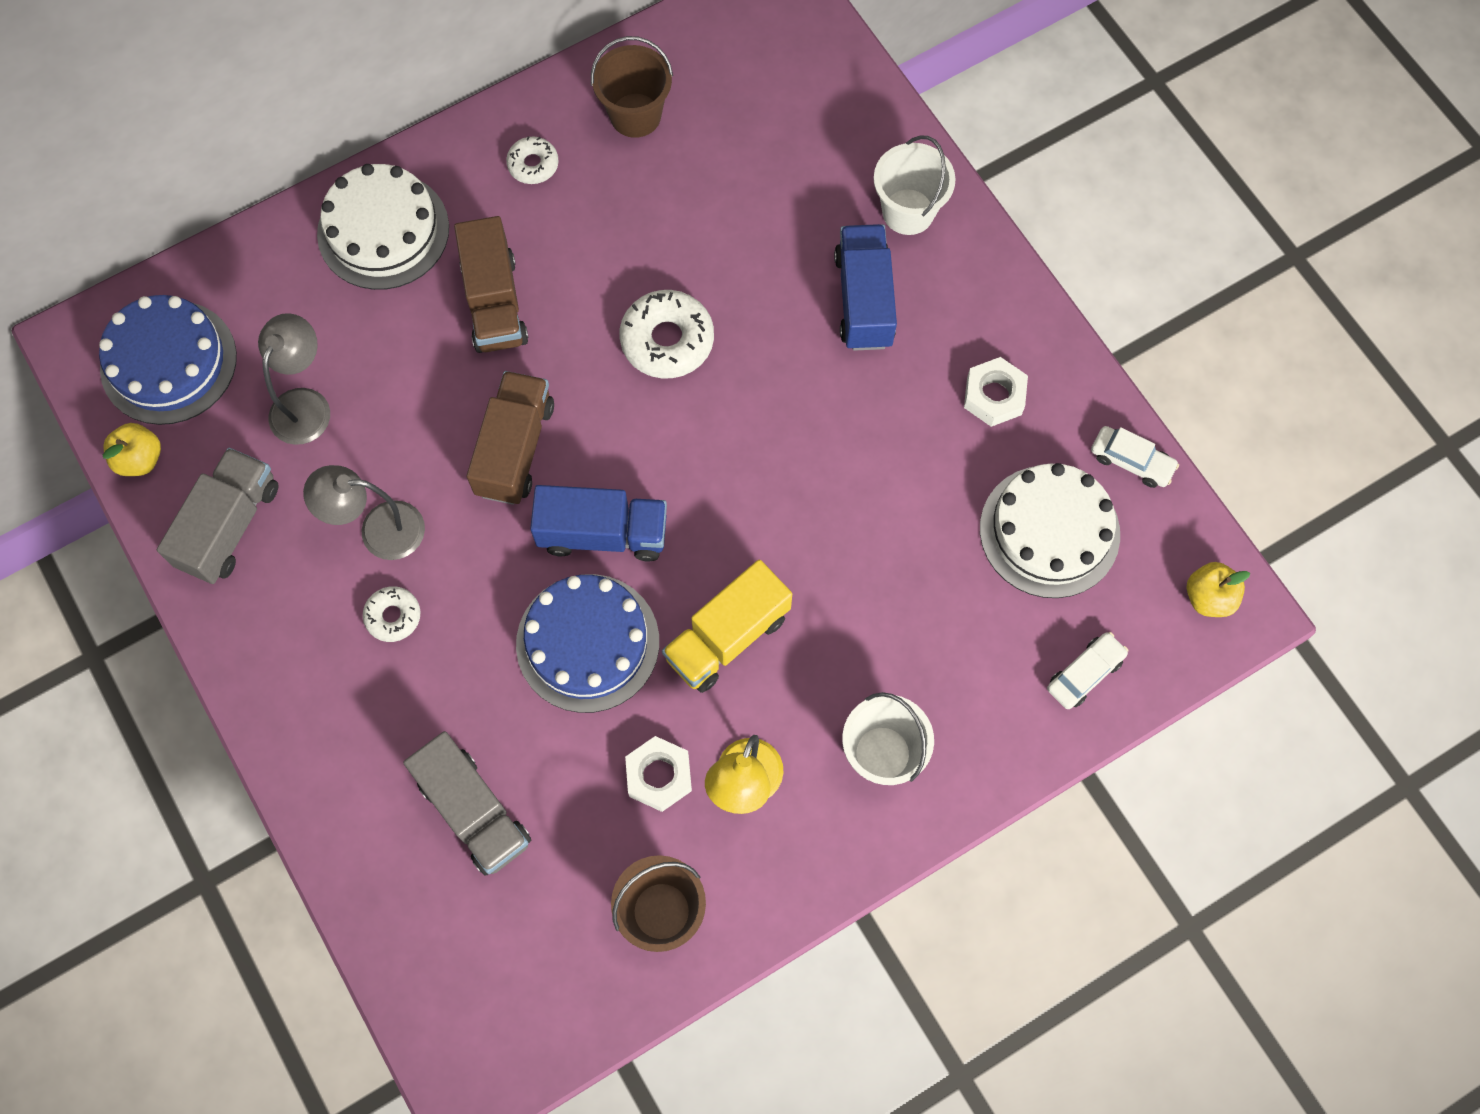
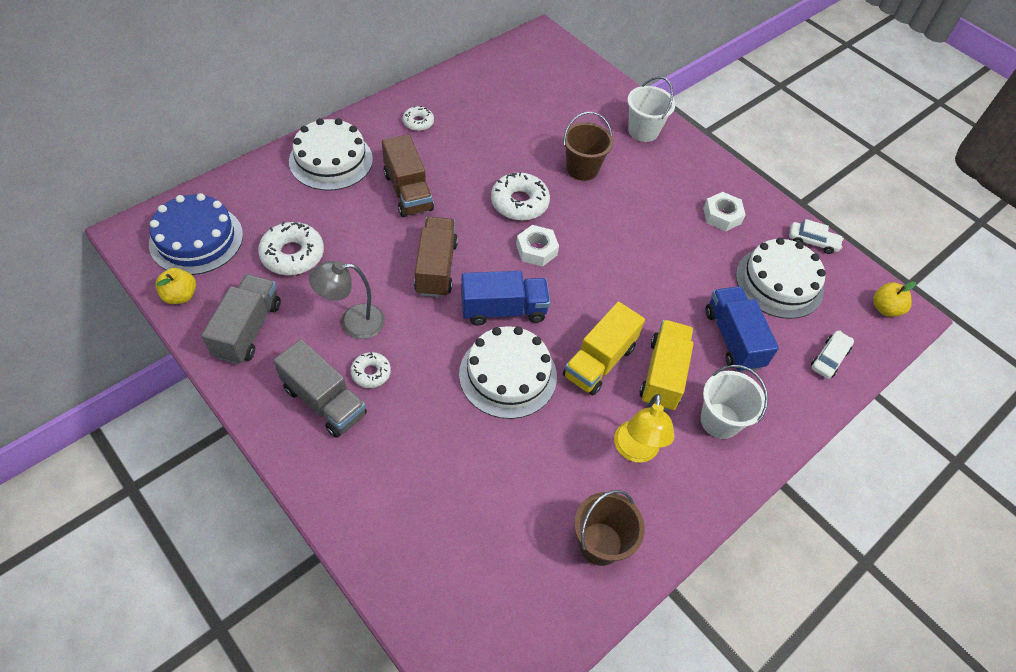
camera: 15 degrees left, 15 degrees down
(305, 404) = (292, 255): grey lamp -> white donut
(474, 811) = (450, 492): grey truck -> grey truck (324, 401)
(587, 642) = (508, 375): blue cake -> white cake
(635, 115) = (474, 96): brown bucket -> brown bucket (582, 169)
(659, 776) = (576, 452): white nut -> white nut (536, 250)
(818, 670) = (663, 375): none -> yellow truck
(864, 300) = (631, 174): blue truck -> blue truck (733, 339)

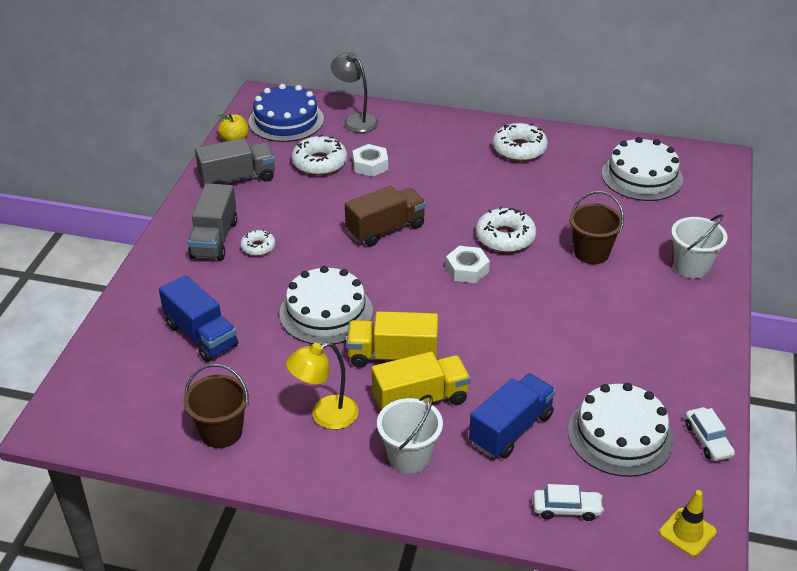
camera: 60 degrees right, 15 degrees down
(331, 160) = (425, 132): white cake -> white cake (642, 176)
(353, 322) = (292, 217): grey lamp -> grey lamp (355, 120)
(408, 192) = (442, 180): brown truck -> none
(418, 122) = (519, 149): white donut -> white donut, size x1.75
(503, 310) = (385, 281): blue truck -> blue truck (201, 335)
(722, 216) = (654, 361): white nut -> white nut (370, 165)
(885, 308) = (687, 532): yellow apple -> yellow traffic cone

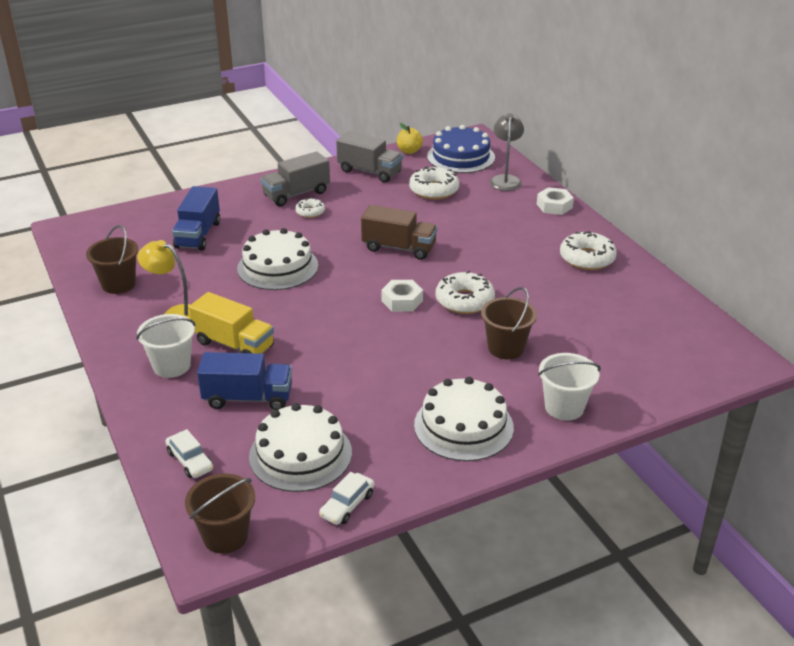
camera: 50 degrees right, 5 degrees down
(370, 165) = (462, 209): white nut -> white nut (554, 206)
(392, 356) = (266, 313): yellow truck -> none
(642, 176) = (650, 330): white cake -> white cake (463, 426)
(687, 532) = (225, 536): yellow traffic cone -> brown bucket

